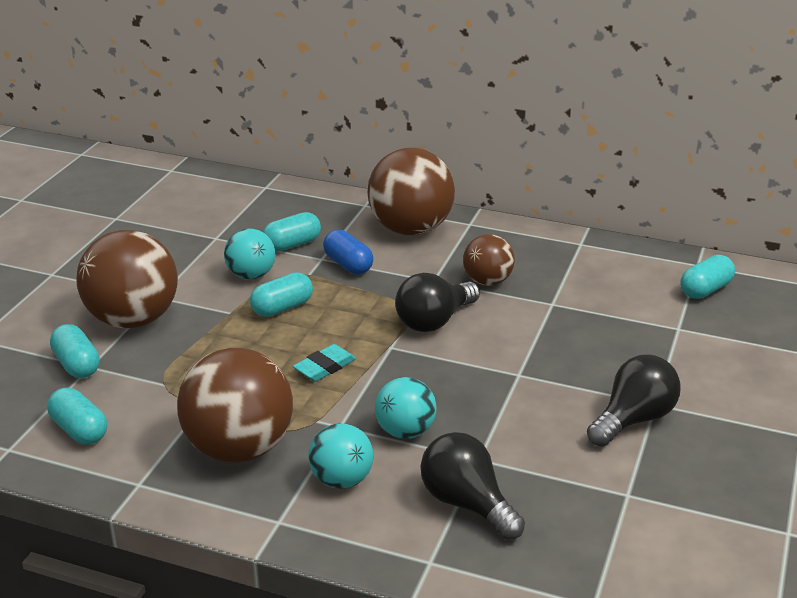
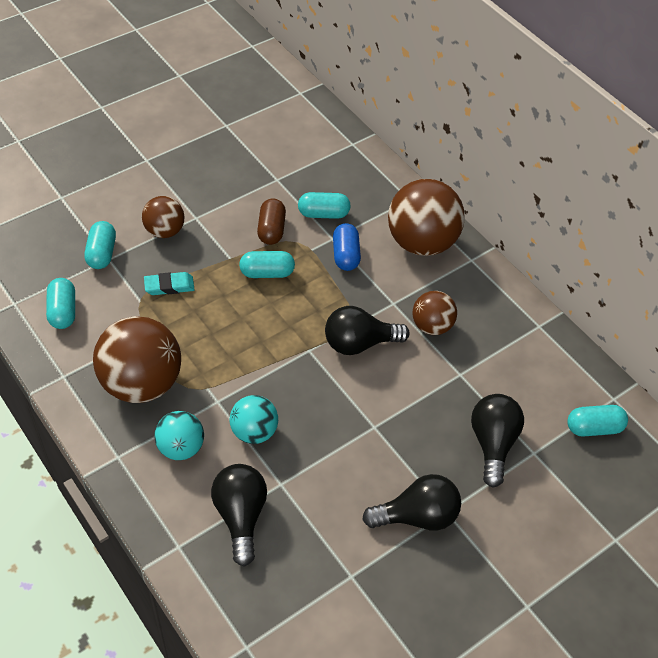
camera: 30 degrees right, 20 degrees up
(133, 320) = (164, 231): brown ball -> brown ball, size x0.55
(251, 275) = (271, 230): turquoise ball -> brown capsule
(324, 367) = (250, 343): turquoise eraser -> turquoise eraser (169, 286)
(637, 338) = (492, 443): none -> black light bulb

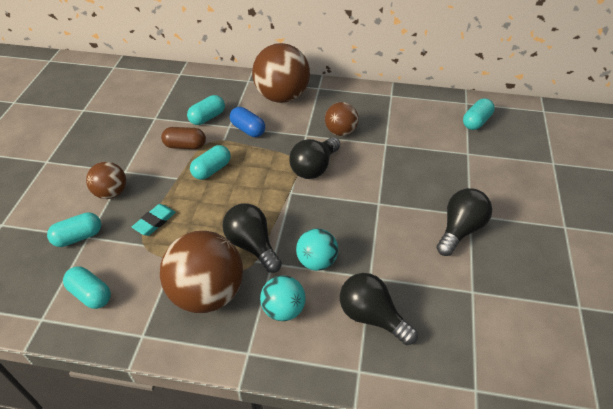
camera: 40 degrees left, 5 degrees down
(102, 253) = (78, 237): turquoise capsule -> turquoise capsule turned 75 degrees counterclockwise
(271, 230) = (185, 146): brown capsule -> brown capsule turned 45 degrees counterclockwise
(492, 443) = (445, 164): black light bulb -> black light bulb (252, 245)

